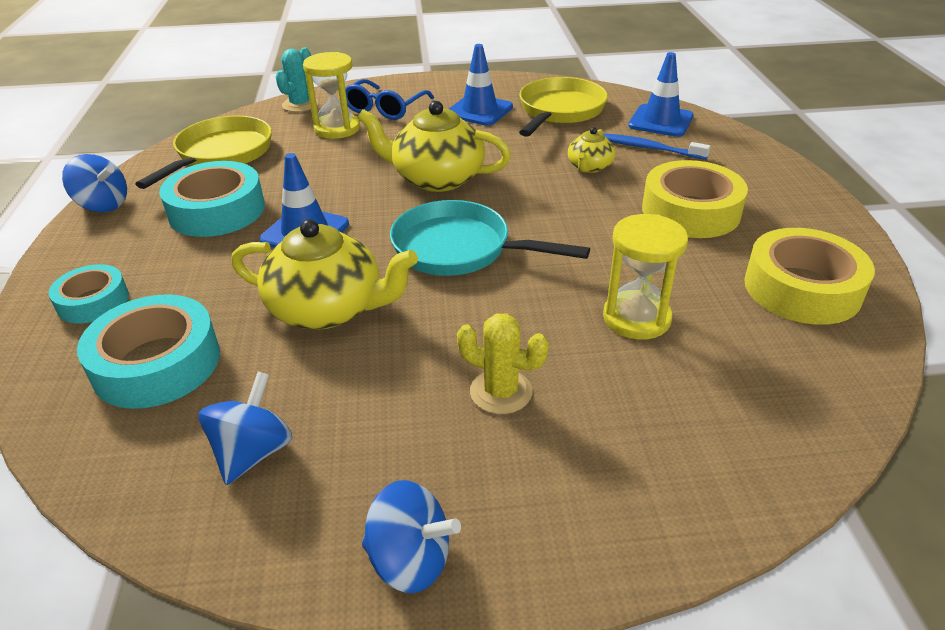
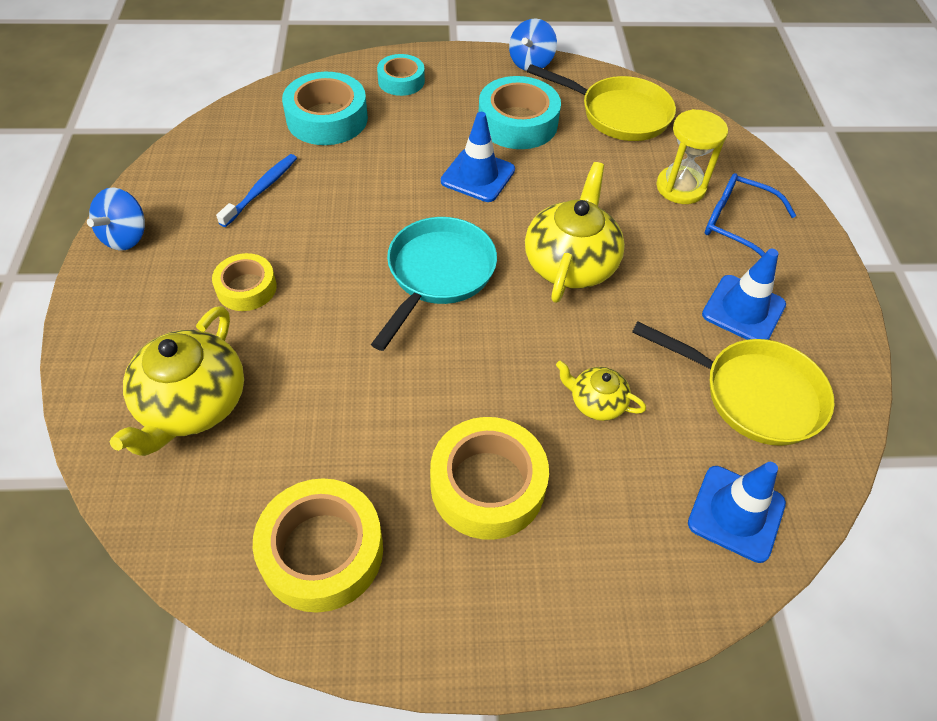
camera: 90 degrees right, 15 degrees up
(253, 452) = (232, 168): blue spinning top -> none
(300, 105) = (737, 157): turquoise cactus -> none
(328, 309) = (367, 194): yellow teapot -> yellow teapot (192, 404)
(501, 392) = (246, 288): yellow cactus -> yellow tape
(636, 318) = (309, 390): yellow hourglass -> none
(649, 148) = (649, 478): blue toothbrush -> blue toothbrush (261, 190)

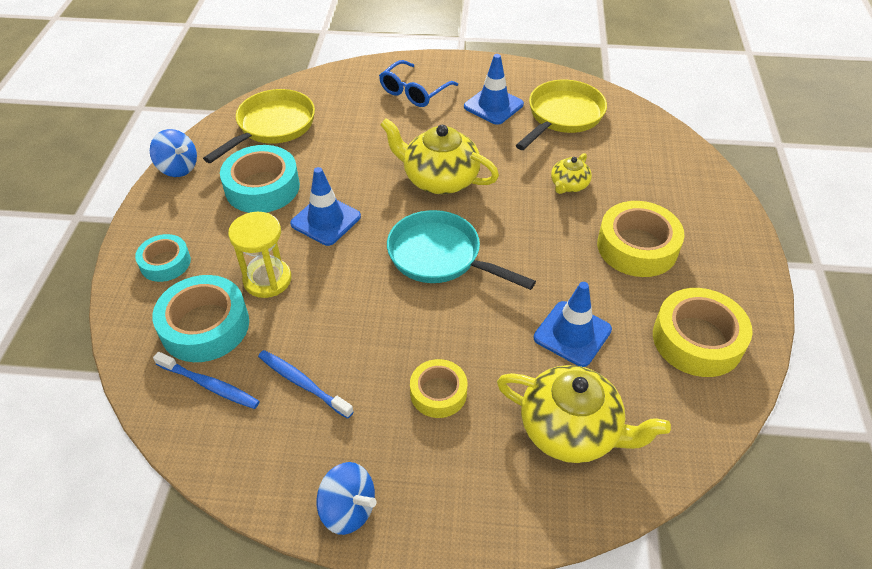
camera: 80 degrees left, 5 degrees down
(261, 133) = (209, 385): none -> blue toothbrush
(680, 187) = (369, 110): yellow hourglass -> yellow hourglass (267, 280)
(736, 513) = (647, 141): blue traffic cone -> blue traffic cone (572, 334)

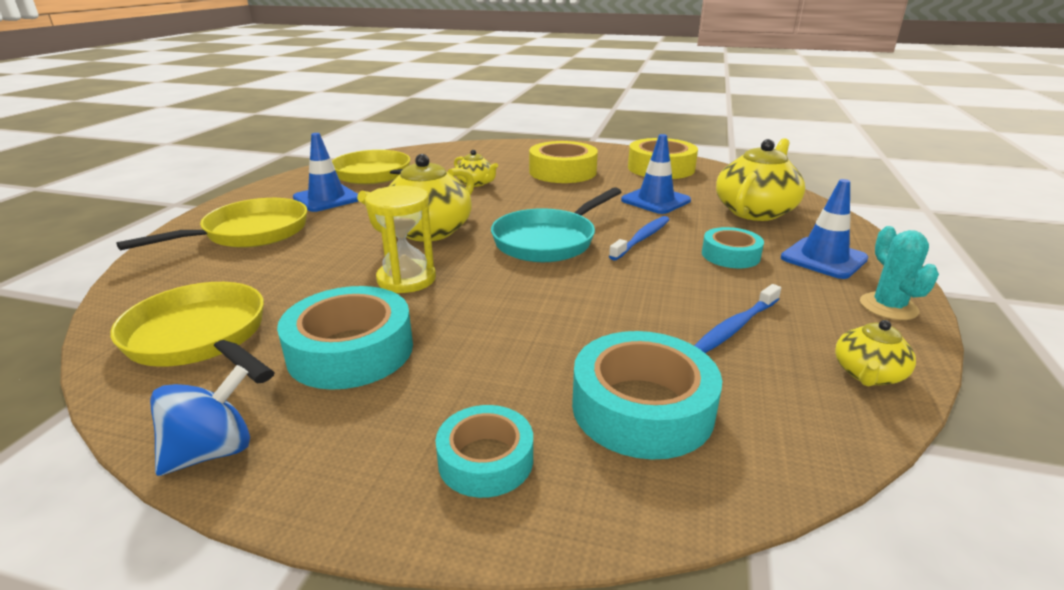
camera: 80 degrees left, 20 degrees down
(209, 385) = (755, 401): blue toothbrush -> blue toothbrush (642, 238)
(240, 462) = (867, 374): none -> yellow teapot
(267, 280) = (556, 349): yellow hourglass -> yellow hourglass (406, 279)
(326, 220) = (457, 301): blue traffic cone -> blue traffic cone (823, 258)
(348, 509) = (888, 307): blue spinning top -> turquoise cactus
(414, 92) = (250, 233): blue glasses -> yellow pan
(438, 393) = (730, 255): yellow tape -> turquoise tape

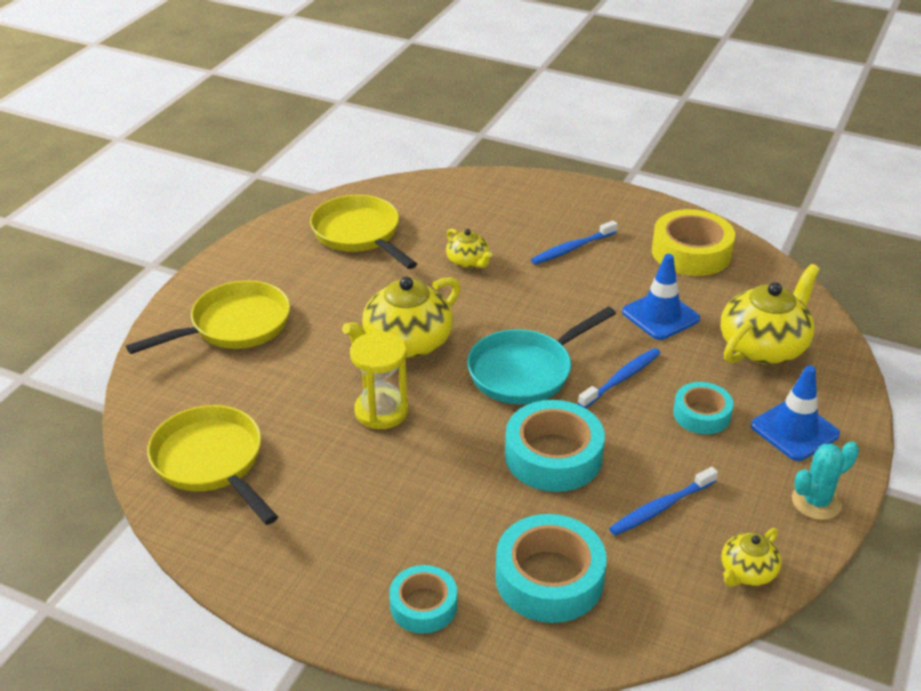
camera: 10 degrees right, 10 degrees up
(212, 452) = (236, 572): blue spinning top -> none
(327, 198) = (307, 274): blue traffic cone -> none
(350, 350) = (331, 491): turquoise tape -> turquoise tape (553, 456)
(562, 172) = (572, 248): yellow tape -> blue toothbrush
(888, 307) = (816, 502): turquoise cactus -> turquoise cactus turned 60 degrees clockwise

